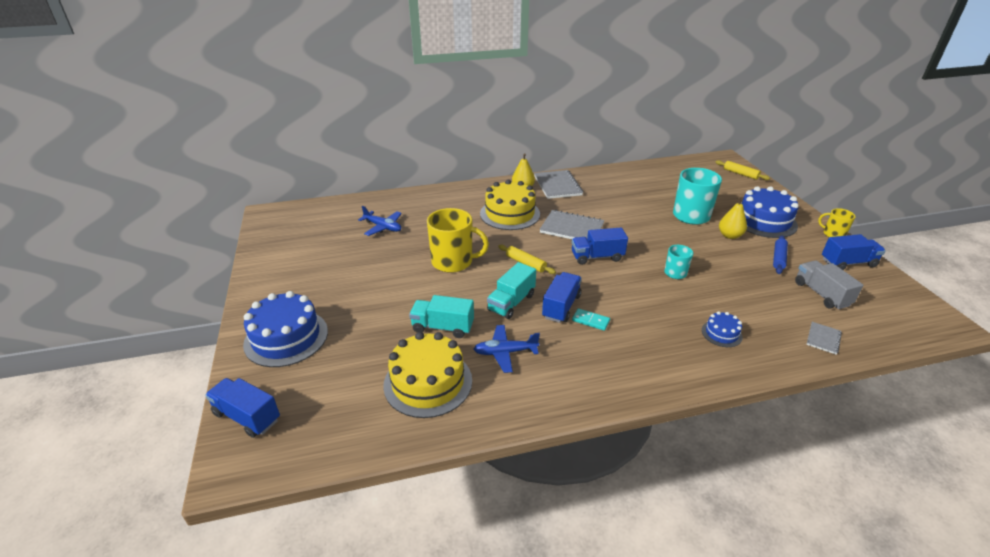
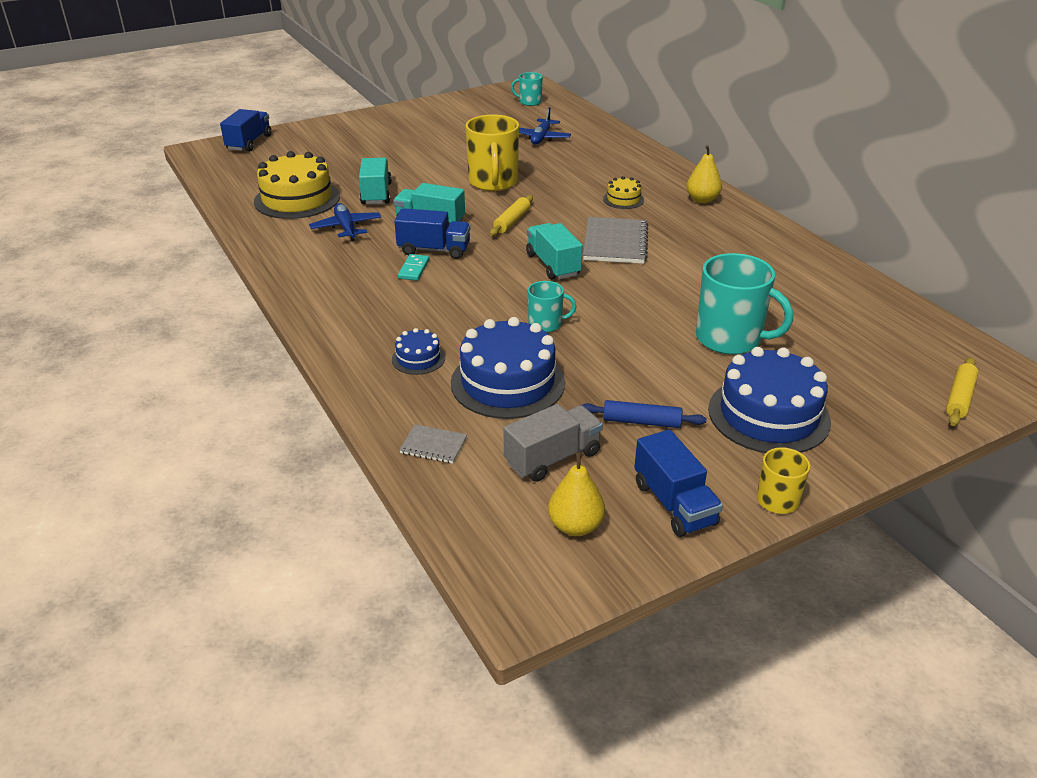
camera: 75 degrees right, 0 degrees up
(286, 337) = (342, 135): blue cake -> blue cake (507, 382)
(304, 220) = (529, 102): none -> turquoise mug
(510, 214) = (623, 199): yellow cake -> yellow cake, size x0.48
(557, 186) = (732, 223): grey notebook -> none
(597, 257) = (553, 265): blue truck -> turquoise truck
(729, 235) = (686, 374): yellow pear -> yellow pear (575, 526)

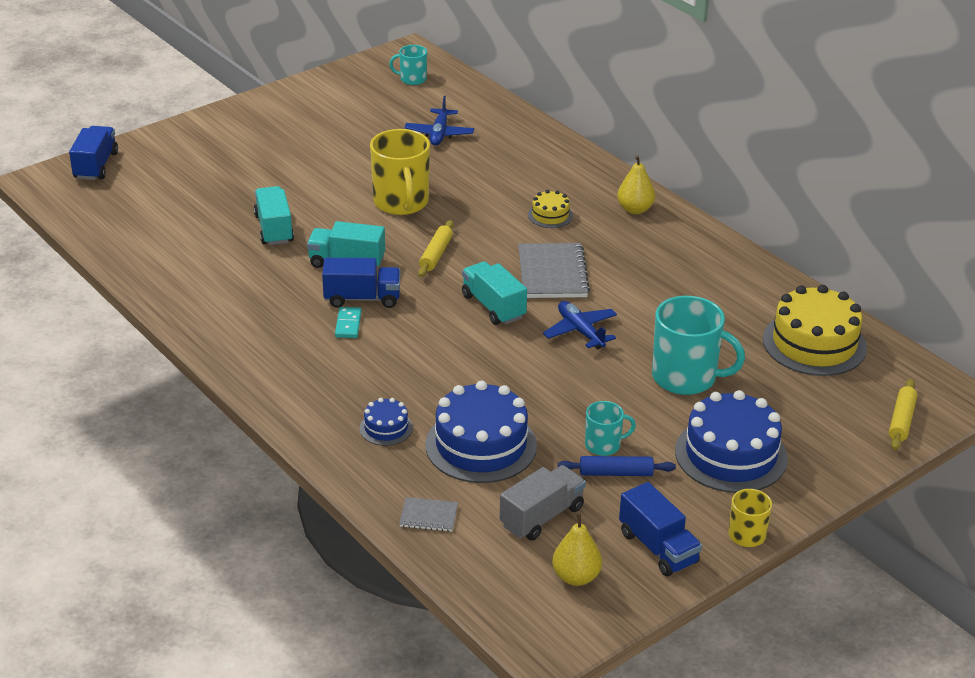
camera: 10 degrees left, 0 degrees up
(297, 199) = (186, 243): yellow cake -> yellow cake (814, 343)
(346, 228) = (257, 278): blue plane -> blue plane (580, 331)
(546, 324) = (503, 377): turquoise mug -> turquoise mug (604, 445)

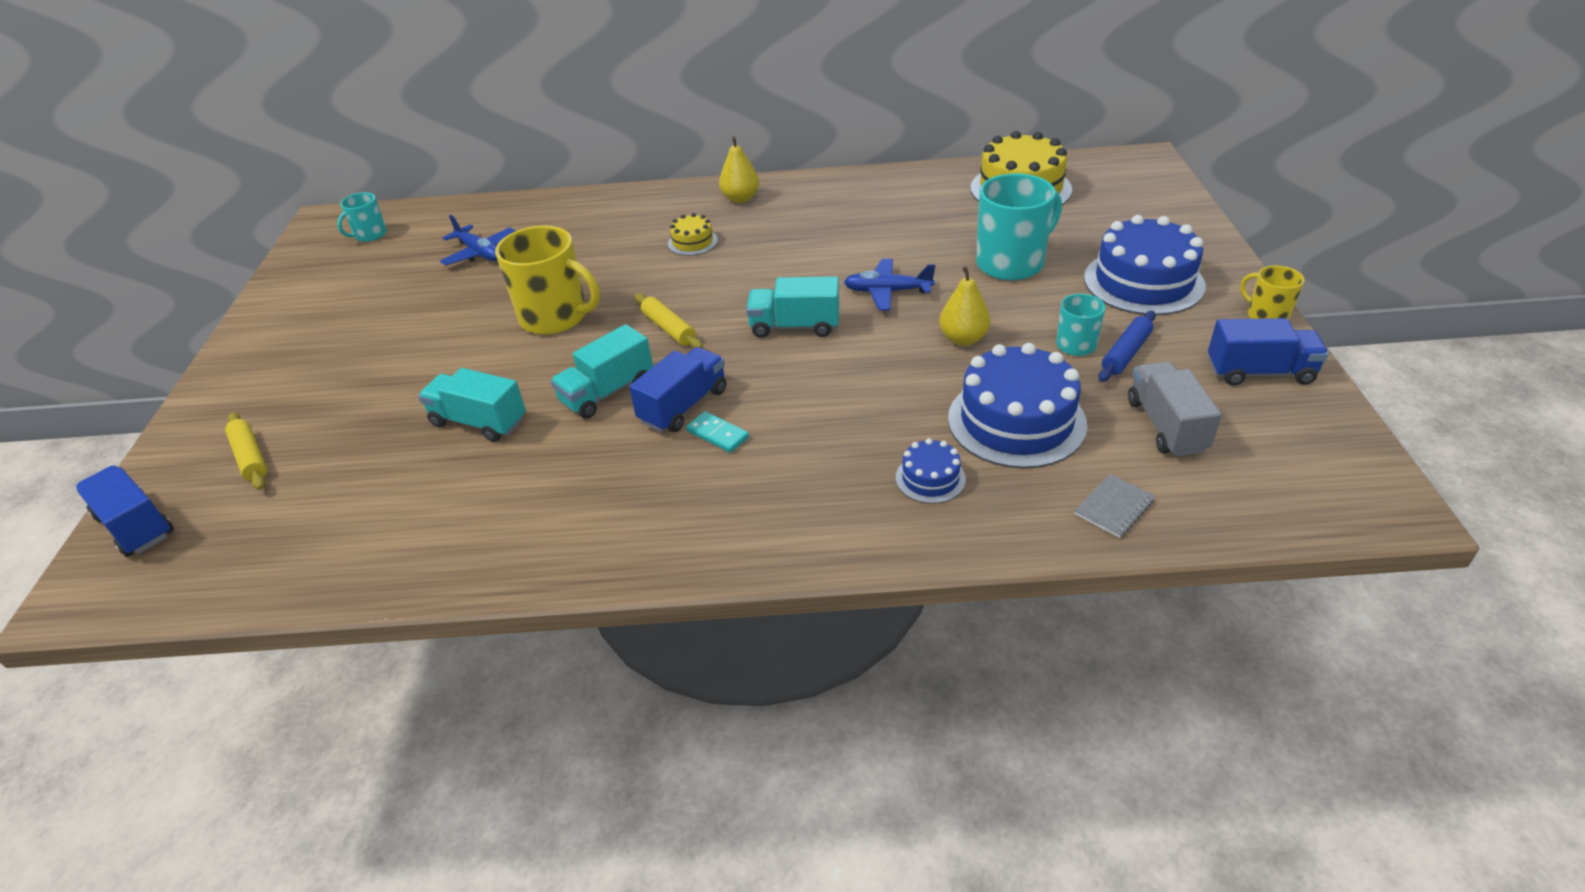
camera: 50 degrees left, 5 degrees up
(552, 273) = (781, 274): grey notebook -> none
(576, 577) = (1280, 441): yellow pear -> yellow pear (963, 339)
(901, 420) = (1156, 190): yellow rolling pin -> yellow rolling pin (250, 457)

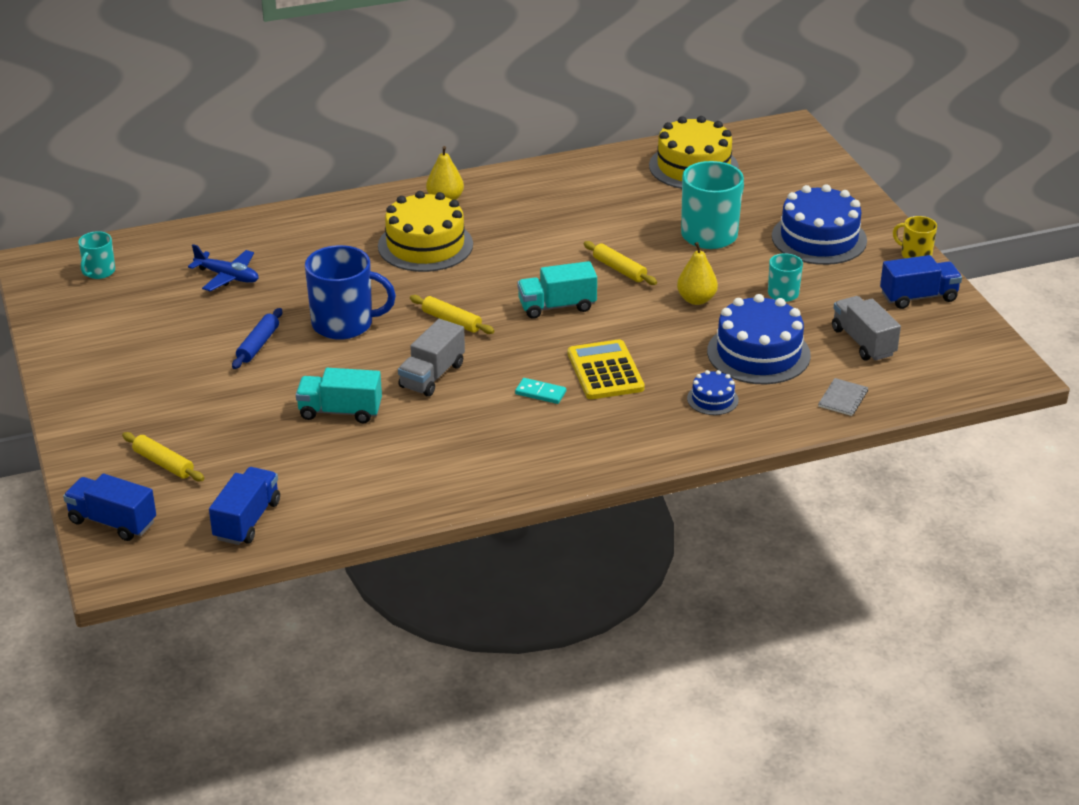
camera: 20 degrees left, 5 degrees down
(555, 317) = (344, 324): yellow mug -> blue mug
(607, 392) = (432, 375): turquoise truck -> grey truck
(683, 406) = (501, 377): blue truck -> blue truck (247, 520)
(692, 242) = (425, 245): yellow cake -> yellow cake, size x2.07
(810, 416) = (605, 371): none -> yellow calculator
(887, 292) = (619, 269): blue plane -> yellow rolling pin
(1126, 353) = (821, 295): blue rolling pin -> blue rolling pin (258, 345)

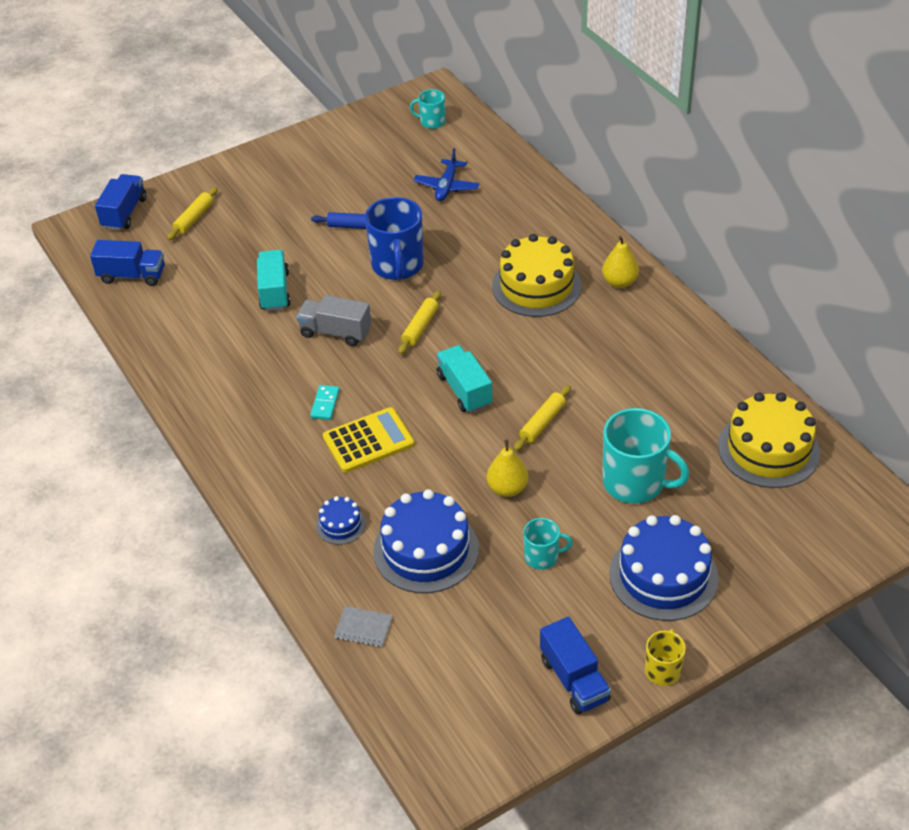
camera: 80 degrees right, 10 degrees up
(863, 342) = (469, 636): grey truck -> none

